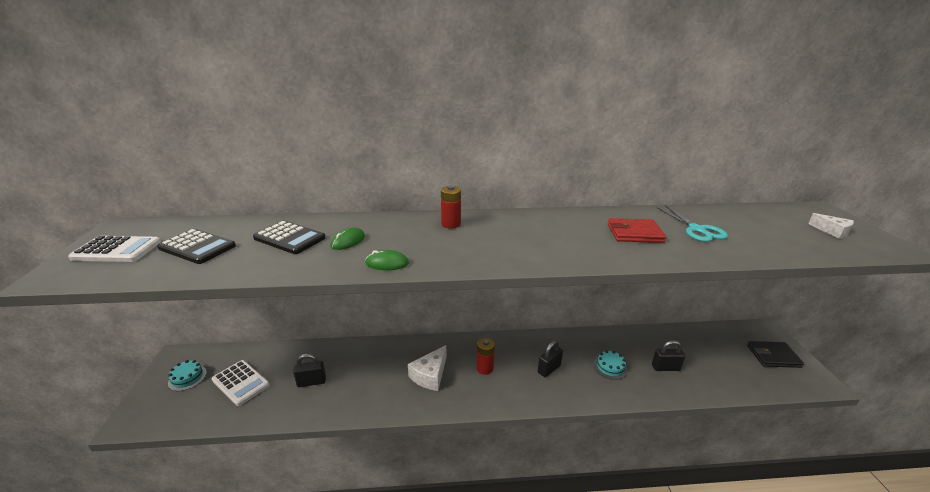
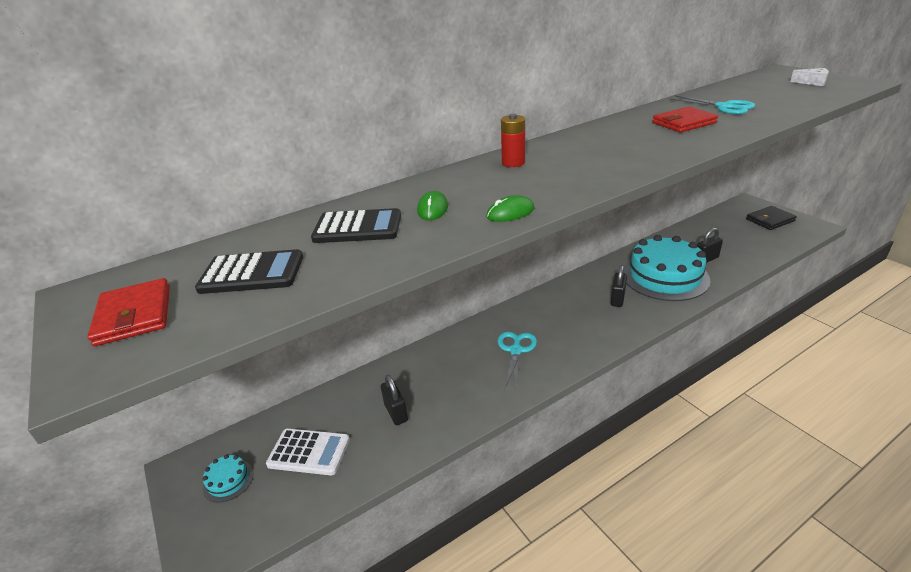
camera: 25 degrees left, 5 degrees up
(117, 250) = (134, 315): white calculator -> red wallet
(311, 382) = (396, 412): black padlock -> black padlock turned 75 degrees counterclockwise
(430, 375) = (516, 350): white cheese -> turquoise scissors
(485, 368) = (561, 322): red battery -> none
(610, 367) = (665, 276): turquoise cake -> turquoise cake, size x2.47

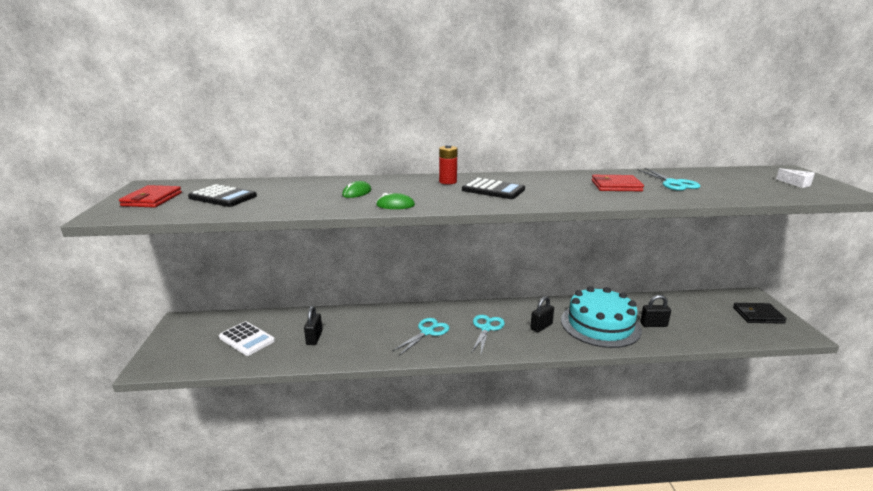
camera: 25 degrees right, 10 degrees down
(228, 480) = (195, 336): turquoise cake -> none
(358, 227) = (303, 191): black calculator -> black calculator (493, 190)
(570, 322) = (486, 328): none -> turquoise scissors

